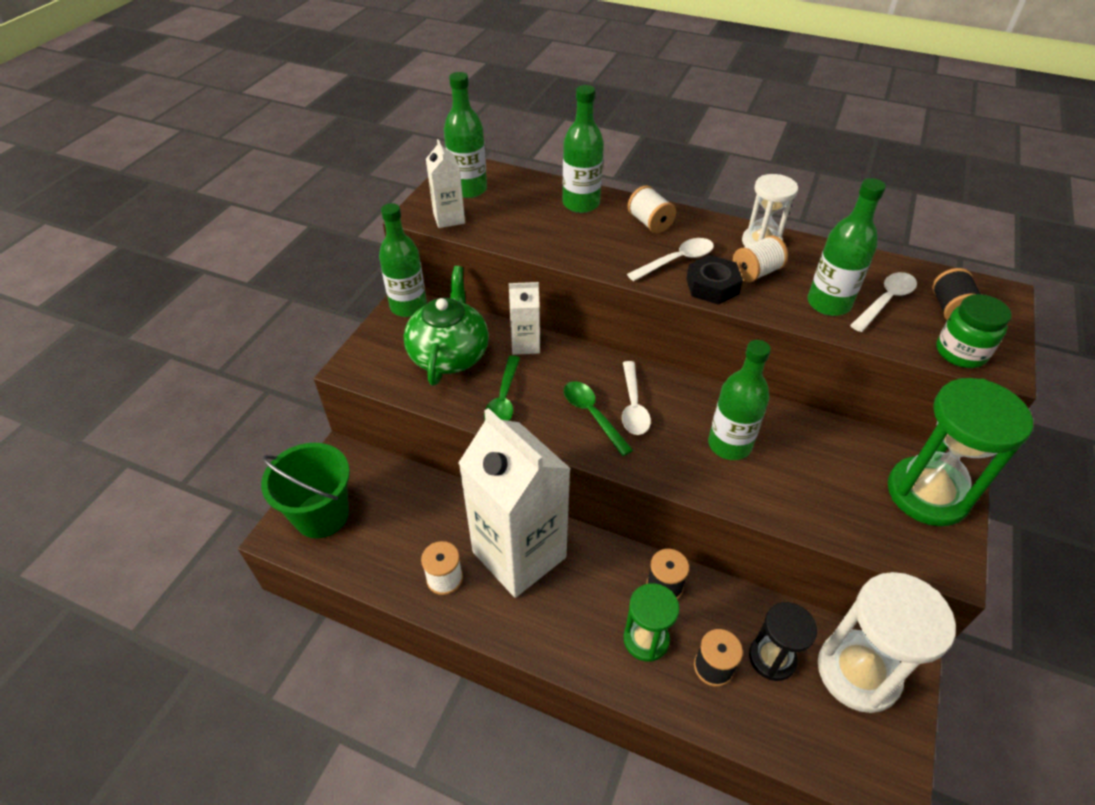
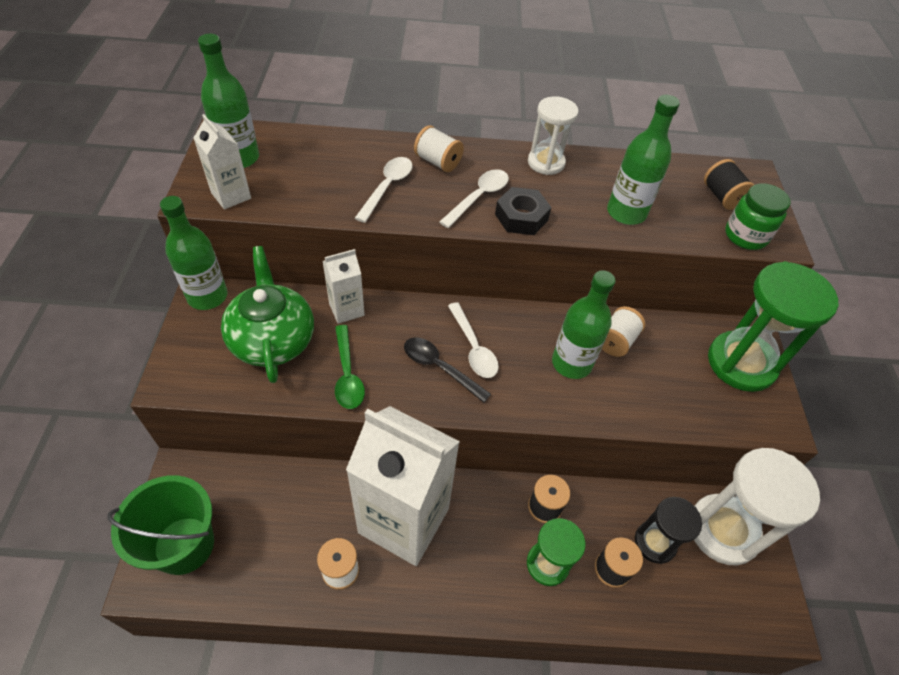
camera: 25 degrees left, 5 degrees up
(581, 203) = (363, 153): green bottle -> none
(592, 415) = (440, 368): green spoon -> black spoon
(756, 272) = (553, 194): white spool -> white spool (616, 341)
(885, 301) = (670, 200): white spoon -> white spoon (387, 187)

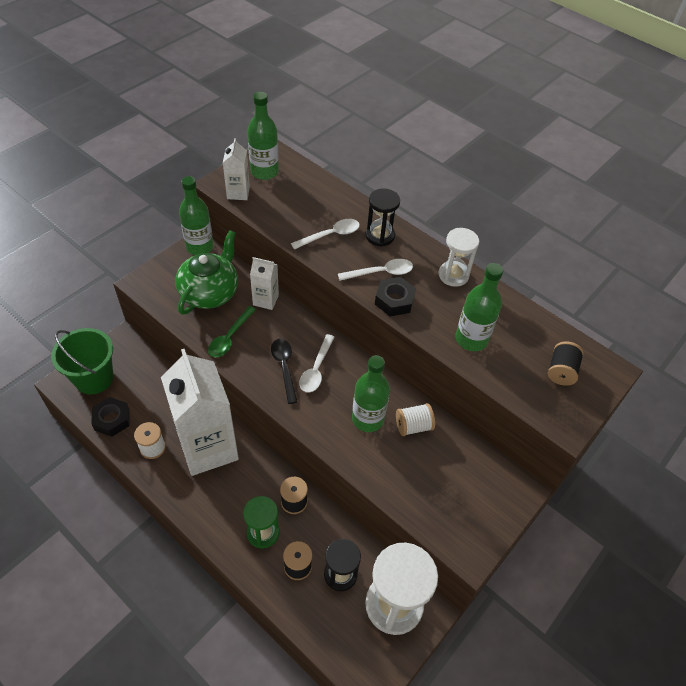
camera: 40 degrees right, 0 degrees up
(257, 577) = (112, 419): none -> black nut
(438, 162) = (380, 236): white spool -> black hourglass
(741, 363) = (488, 500): green hourglass -> none
(745, 236) = (544, 407): green jar -> none

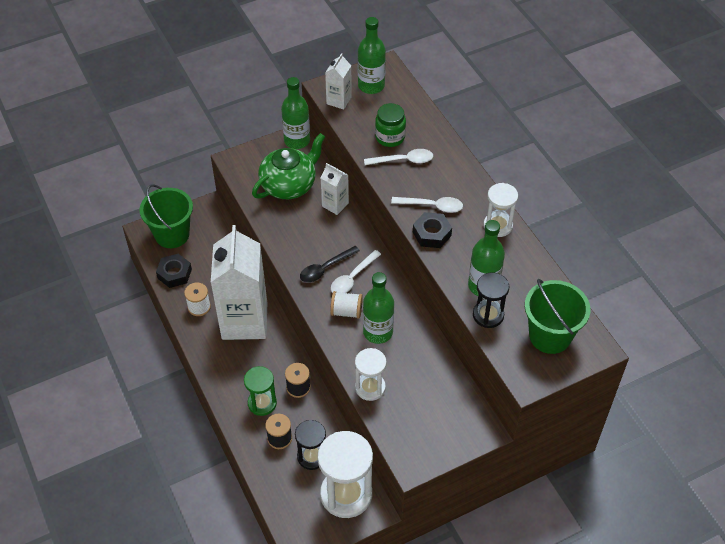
camera: 25 degrees right, 0 degrees up
(230, 337) = (290, 229): green spoon -> none
(284, 367) = (325, 268): black spoon -> black spoon turned 135 degrees counterclockwise
(306, 216) = (390, 137): none -> green jar
(380, 236) = (448, 172): black hourglass -> black hourglass (488, 315)
(387, 482) = (370, 387): none -> white hourglass
(413, 426) = (415, 350): white spool -> white spool (346, 311)
(561, 371) = (550, 336): black spool -> green bucket

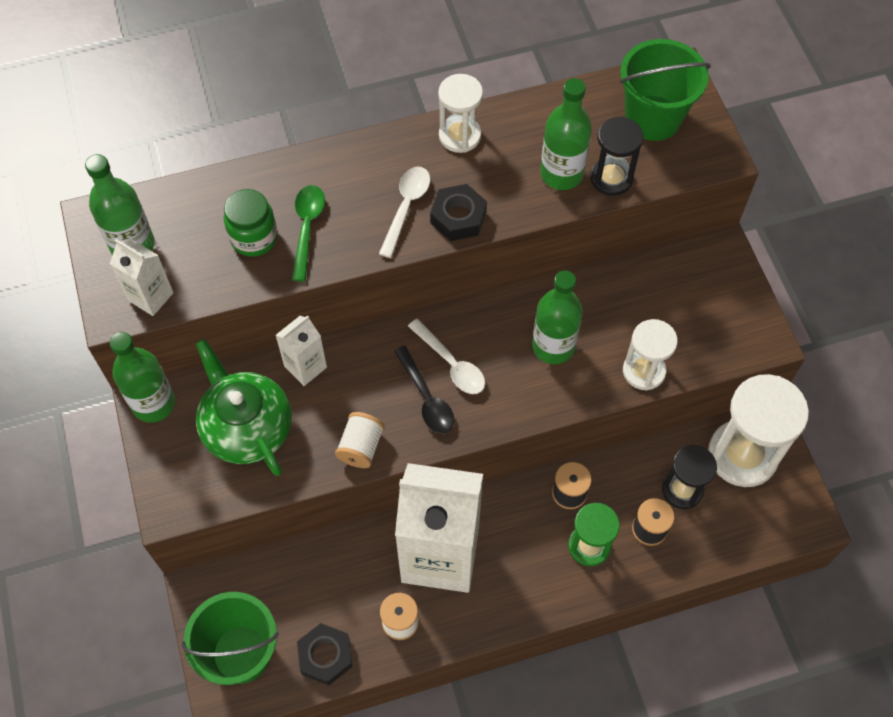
camera: 80 degrees left, 10 degrees up
(346, 311) = (510, 381): white spool -> white spool (361, 447)
(403, 160) = (307, 228): white spoon -> green spoon

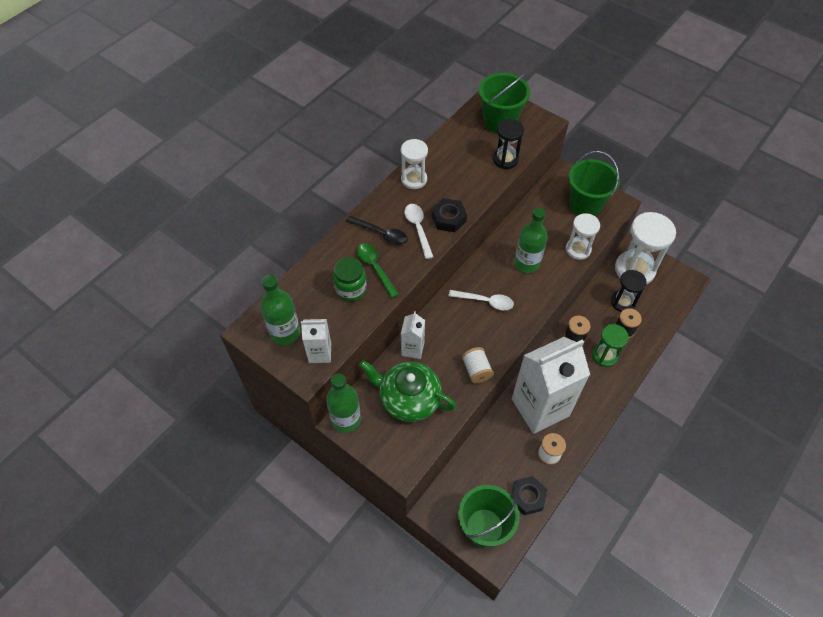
camera: 35 degrees left, 5 degrees down
(426, 398) = (488, 325): black spoon -> black spoon (381, 234)
(561, 174) = (480, 170): green bottle -> none
(713, 313) = (585, 205): none -> green bucket

